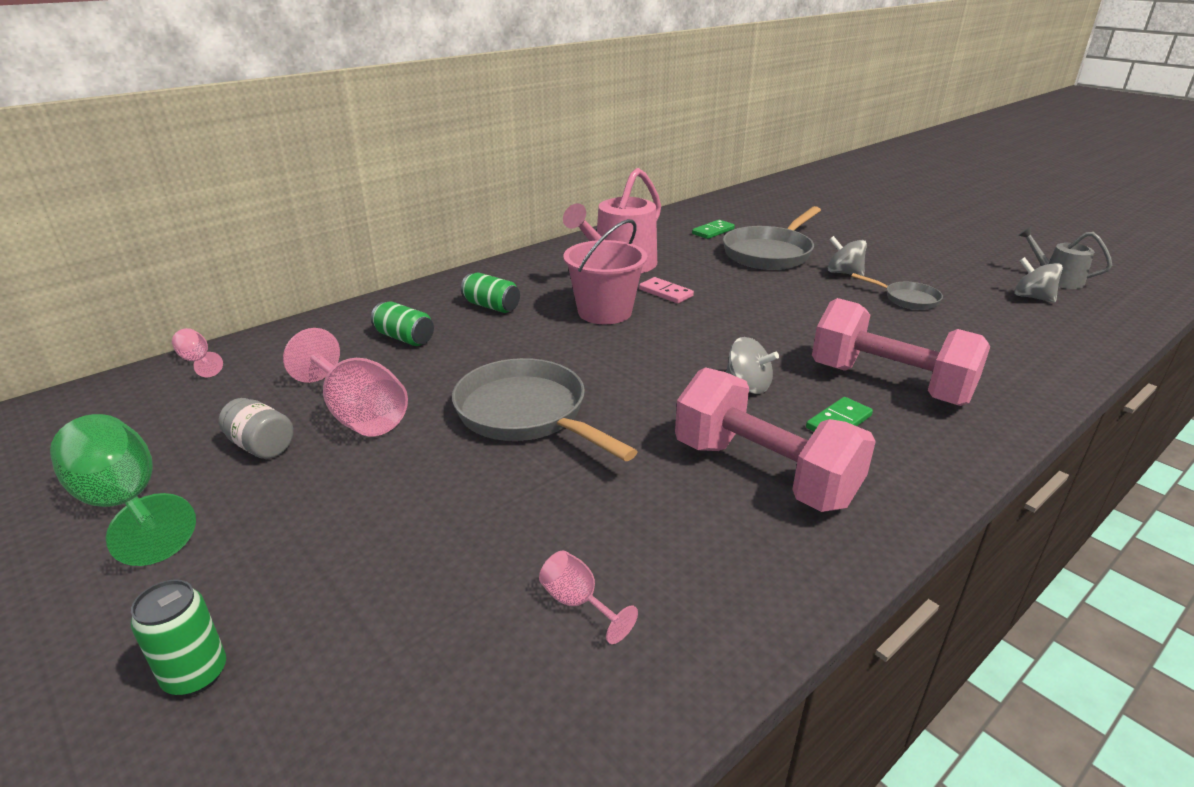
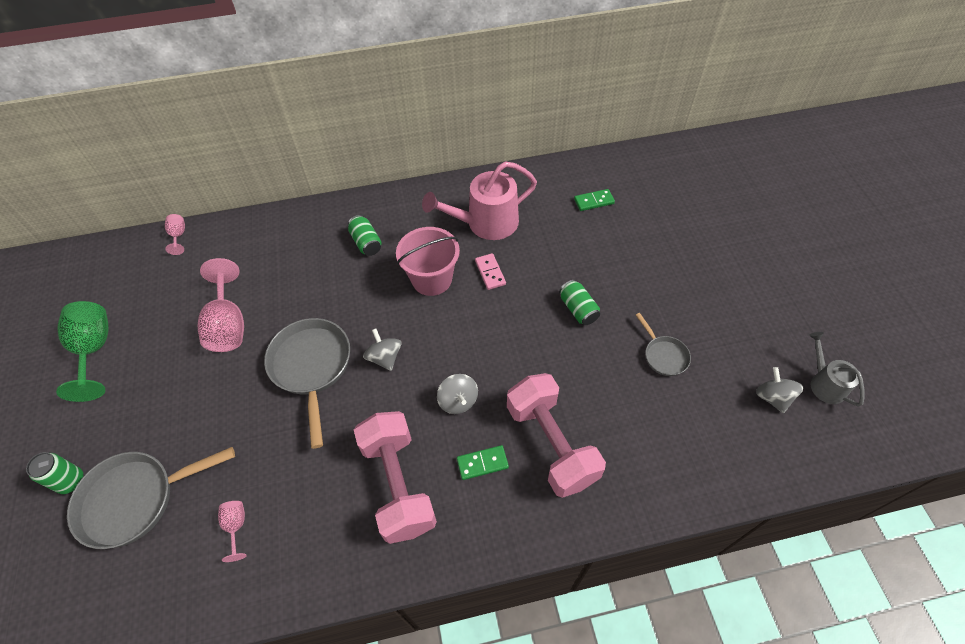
camera: 30 degrees right, 25 degrees up
(261, 446) = (170, 332): grey jar -> none
(404, 338) = (294, 258): green can -> green can (578, 309)
(770, 253) = (612, 250): grey pan -> grey pan (135, 499)
(843, 273) = (646, 300): grey spinning top -> grey spinning top (385, 357)

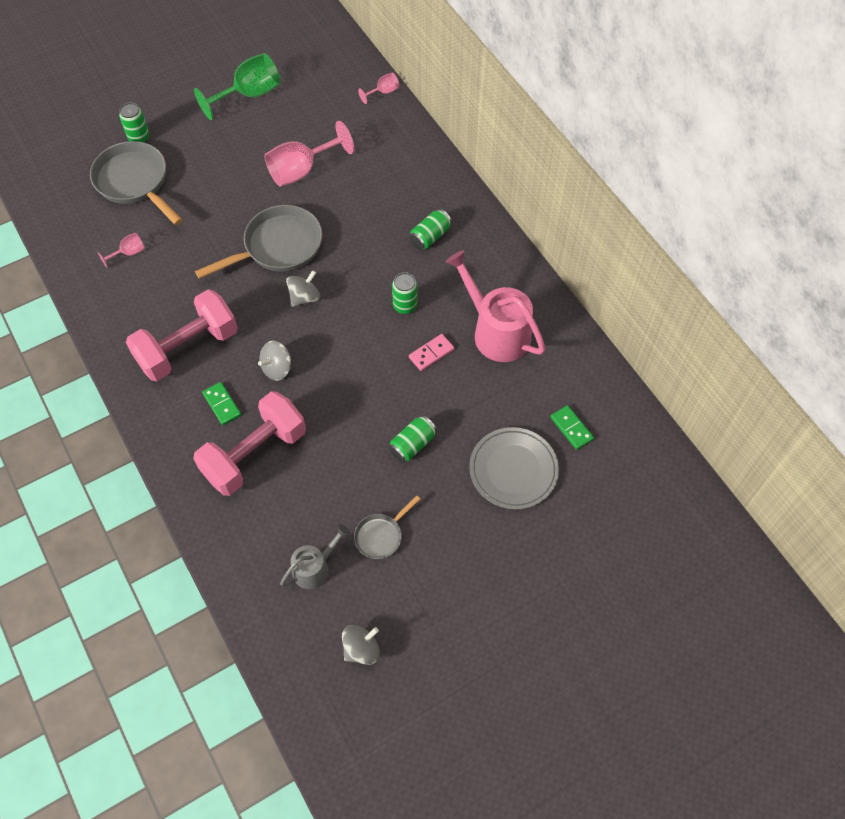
camera: 70 degrees right, 5 degrees up
(432, 279) = (405, 306): pink bucket -> green can
(621, 246) = (513, 470): none -> grey plate
(825, 384) = (394, 703): grey watering can -> grey watering can (314, 568)

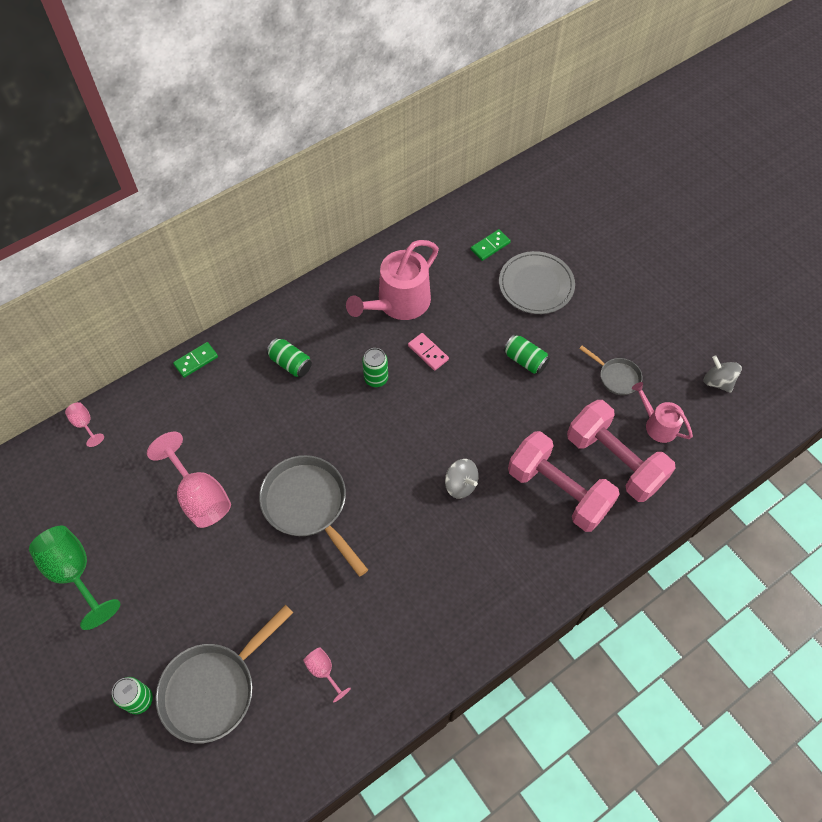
camera: 95 degrees left, 0 degrees up
(188, 348) = (446, 577): pink dumbbell -> pink dumbbell (614, 461)
(222, 404) = (509, 530): green domino -> green domino (196, 361)
(304, 297) = (372, 470): grey spinning top -> none
(314, 568) = (658, 425): grey watering can -> pink watering can

